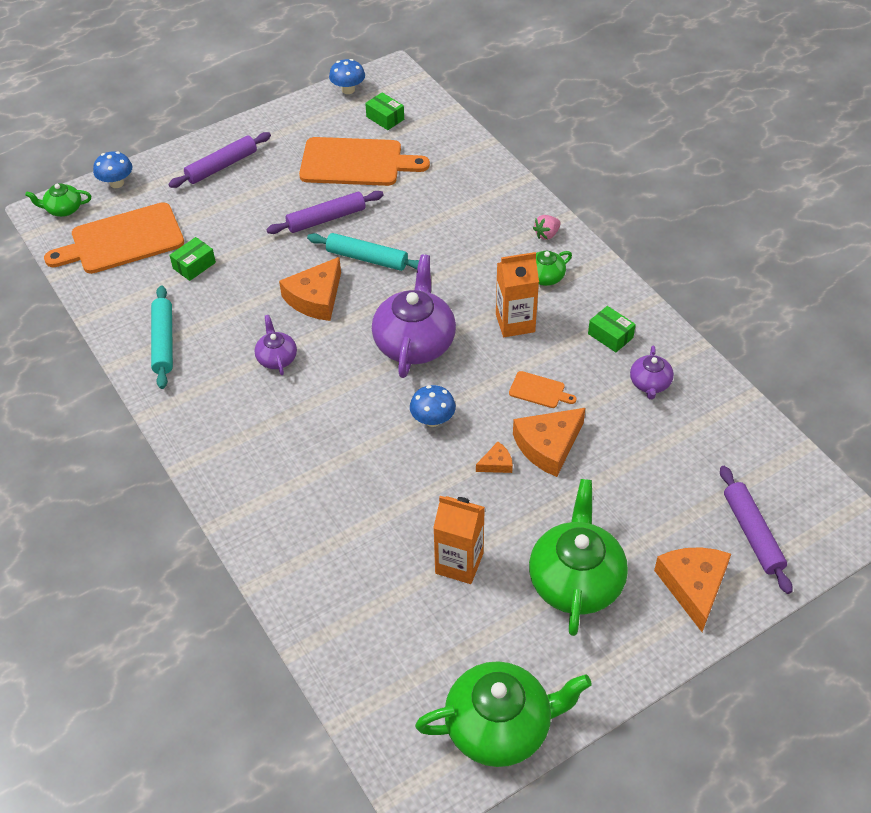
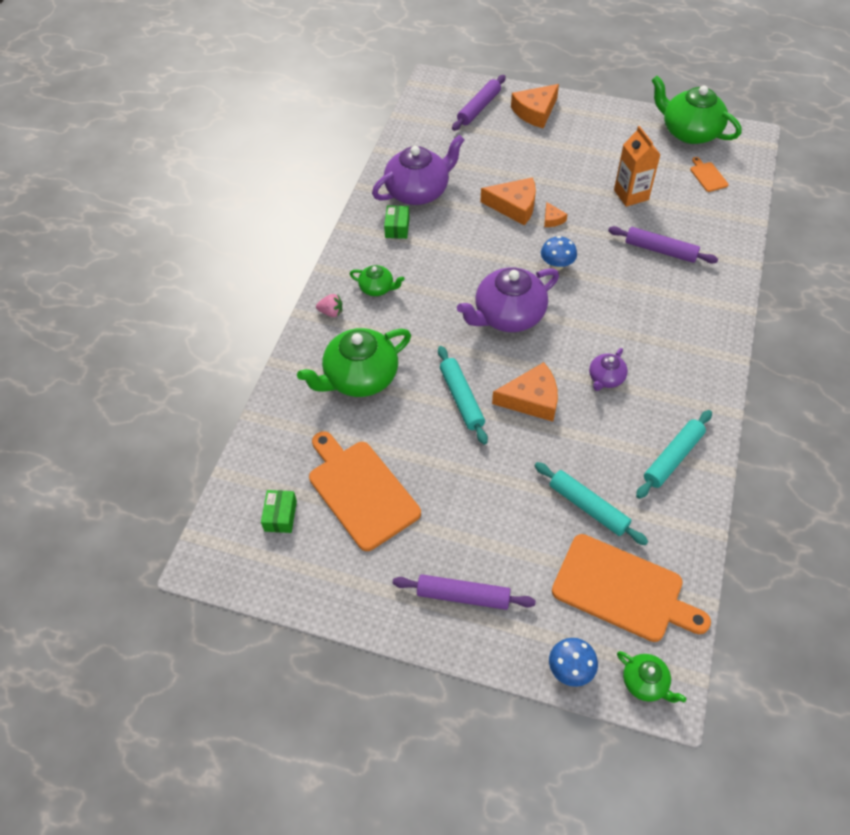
camera: 130 degrees left, 5 degrees up
(194, 265) = (588, 507): green box -> turquoise rolling pin
(326, 219) = (447, 458): purple rolling pin -> purple rolling pin (660, 250)
(348, 90) = (262, 581): blue mushroom -> none
(496, 463) = (552, 219): orange cheese -> orange cheese turned 135 degrees counterclockwise
(515, 323) = (435, 277): orange carton -> none
(539, 390) = (478, 233): orange cutting board -> orange cutting board (707, 176)
(576, 580) = (584, 150): green teapot -> green teapot (360, 377)
(650, 384) = (418, 191): purple teapot -> purple teapot, size x2.00

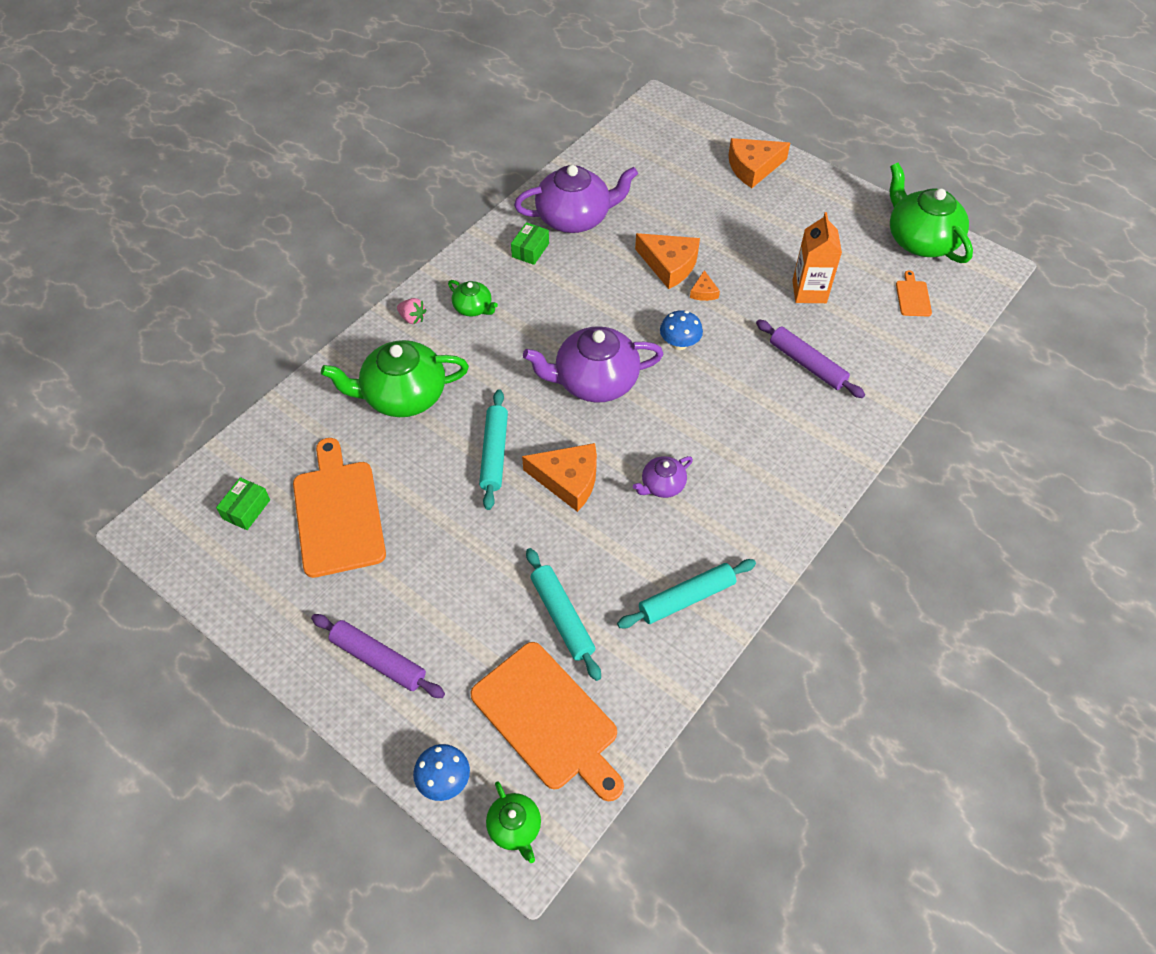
camera: 20 degrees right, 0 degrees up
(479, 108) = (692, 146): purple rolling pin -> none

